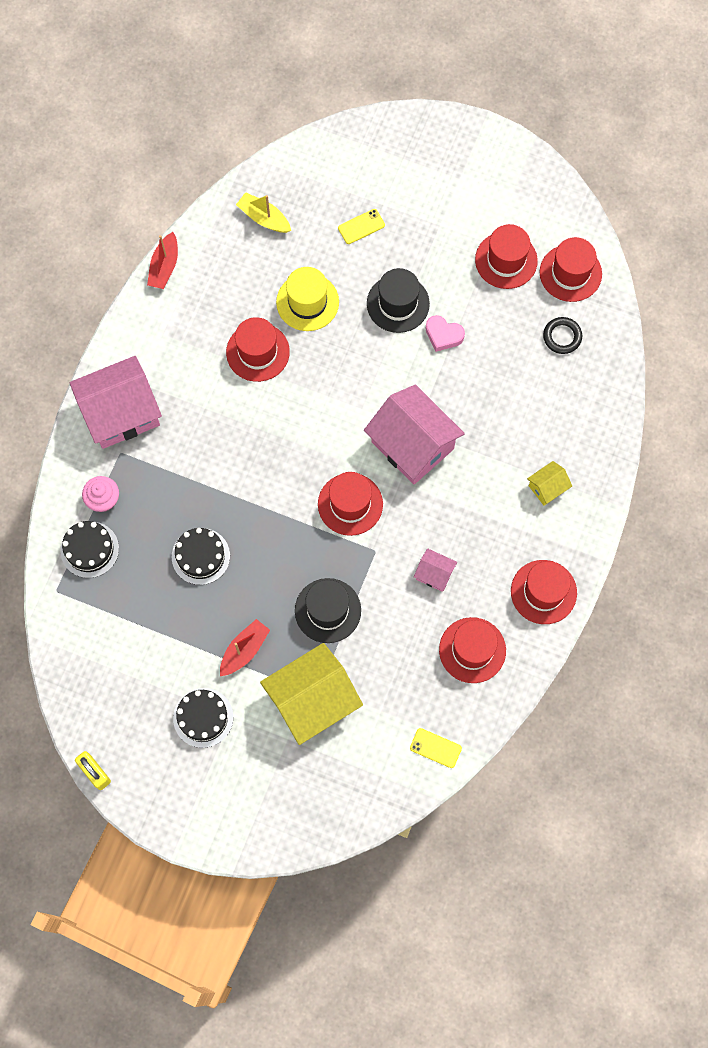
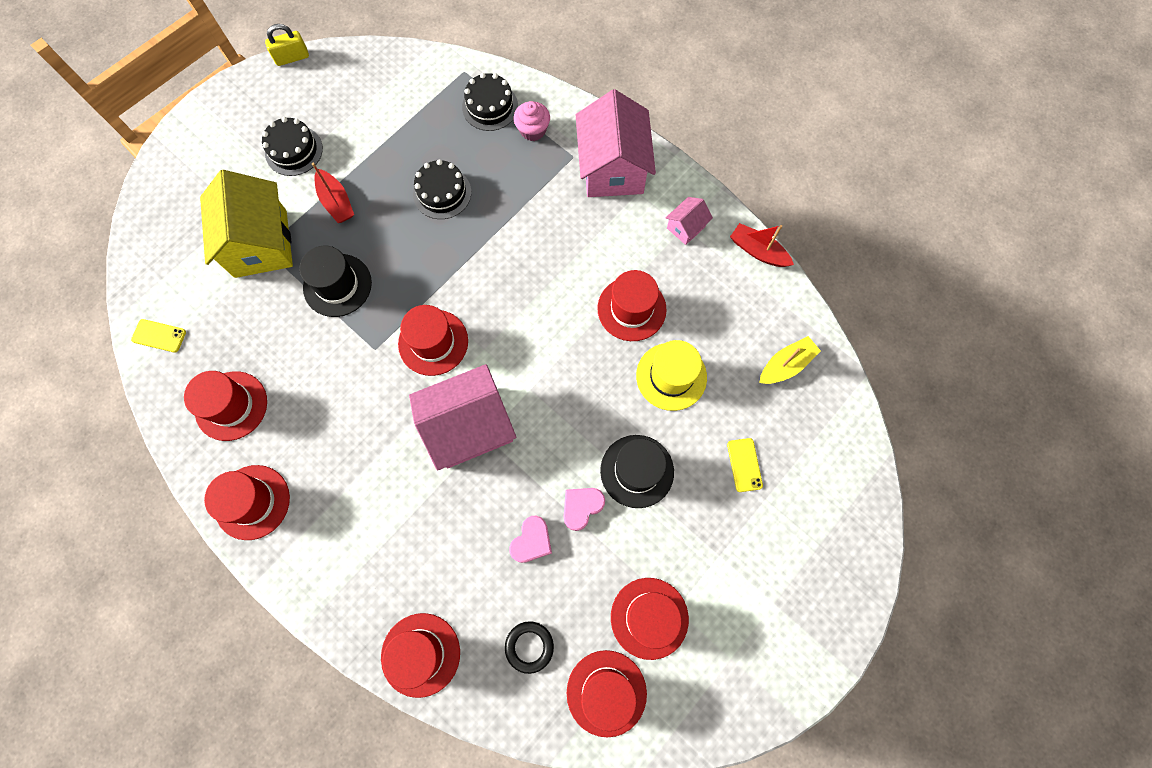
camera: 110 degrees right, 0 degrees up
(434, 574) = (324, 398): pink house -> pink house (686, 227)
(435, 748) = (159, 336): yellow phone -> yellow phone turned 60 degrees clockwise
(484, 363) = (532, 541): none -> pink heart
(547, 488) = (360, 553): yellow house -> none
(600, 412) = (420, 654): none -> red hat

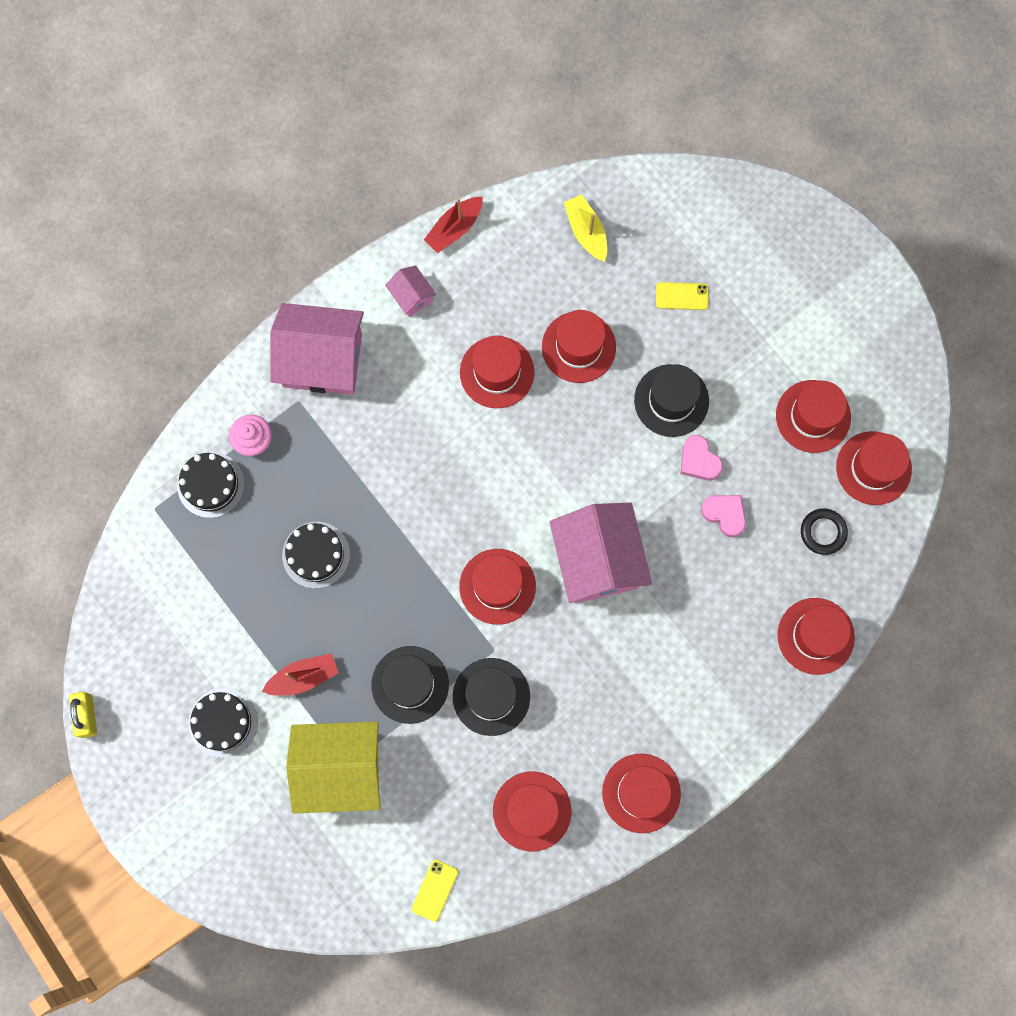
camera: 80 degrees left, 5 degrees up
(332, 354) = (491, 696): none -> black hat
(671, 376) = (578, 347): yellow hat -> red hat

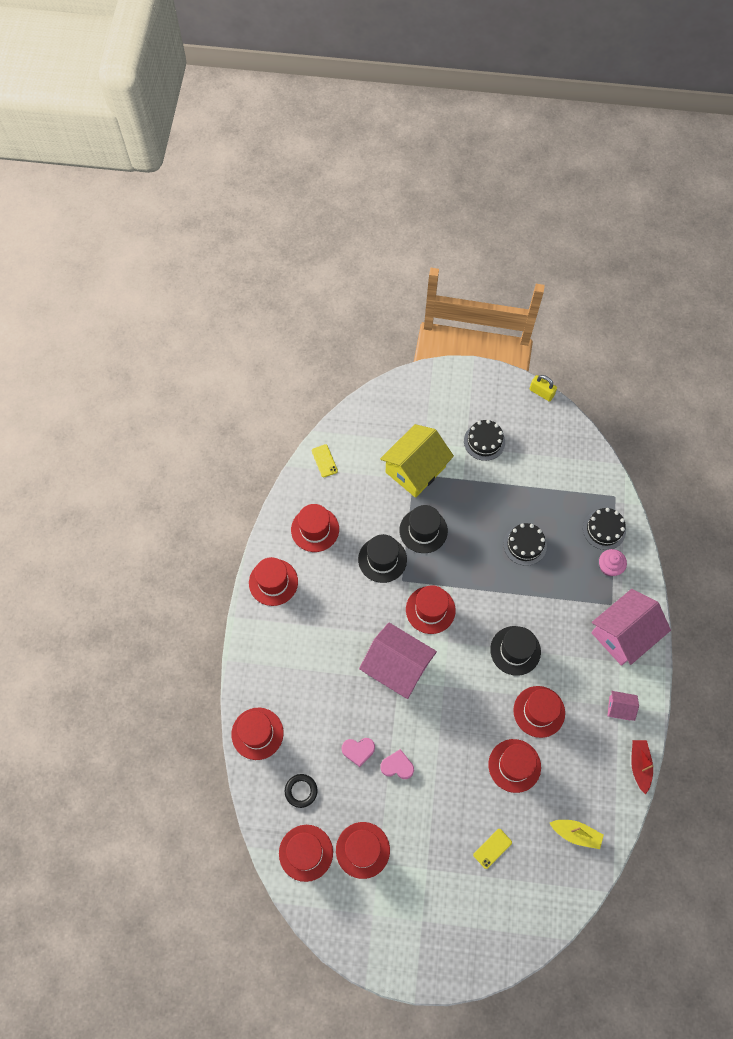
camera: 135 degrees right, 10 degrees down
(303, 677) = (472, 490): red boat -> none
(671, 400) = (441, 784): black hat -> black hat (515, 650)

